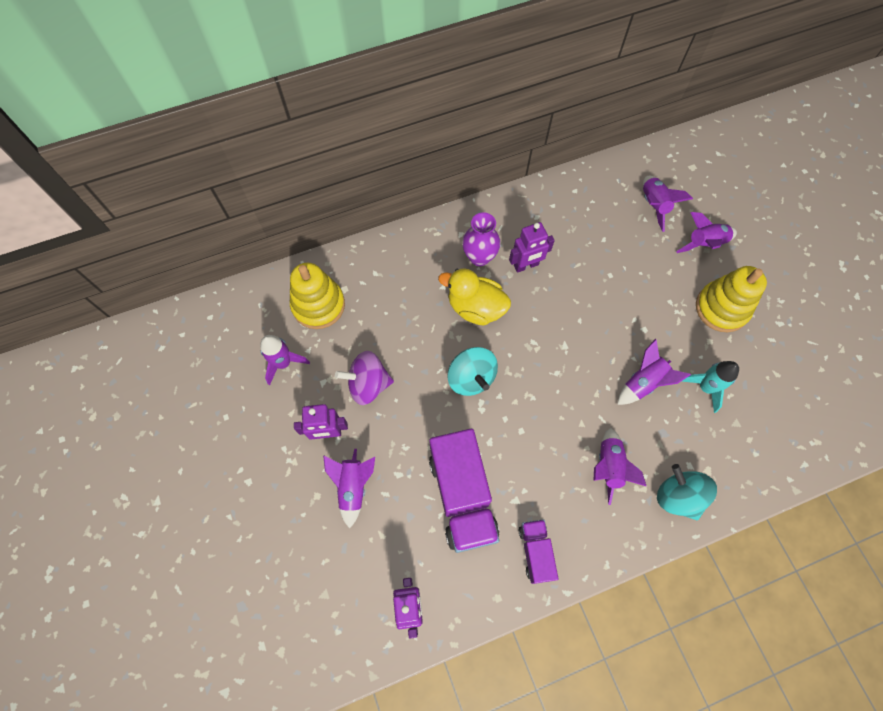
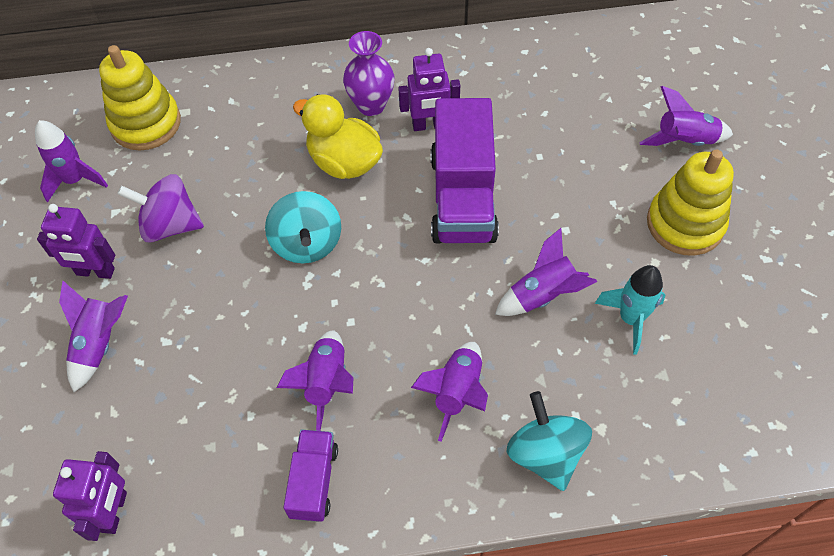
camera: 15 degrees right, 10 degrees down
(462, 496) = (240, 386): purple truck -> purple truck (462, 197)
(653, 205) = (626, 85): purple rocket -> purple rocket (326, 383)

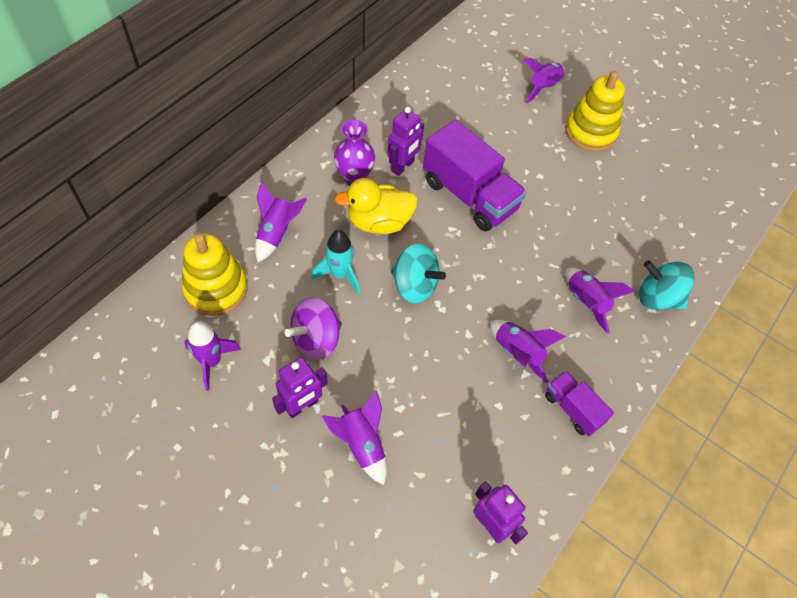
camera: 50 degrees left, 0 degrees up
(542, 295) = (568, 219): purple rocket -> purple rocket (277, 233)
(630, 319) = (620, 200): turquoise rocket -> turquoise rocket (340, 274)

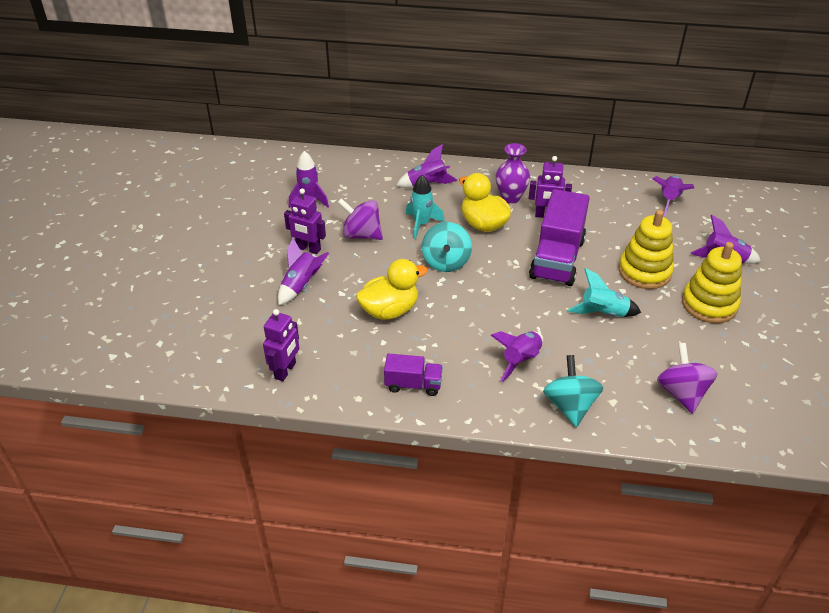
camera: 65 degrees right, 15 degrees down
(216, 289) = (361, 179): yellow stacking toy -> yellow stacking toy (644, 271)
(456, 375) = (389, 310): none -> yellow duck
(518, 353) = (436, 336): purple rocket -> purple rocket (669, 200)
(561, 207) = (603, 313): none -> turquoise rocket
(572, 409) = (413, 384): purple truck -> purple truck turned 75 degrees clockwise
(678, 214) = (681, 393): none -> purple spinning top

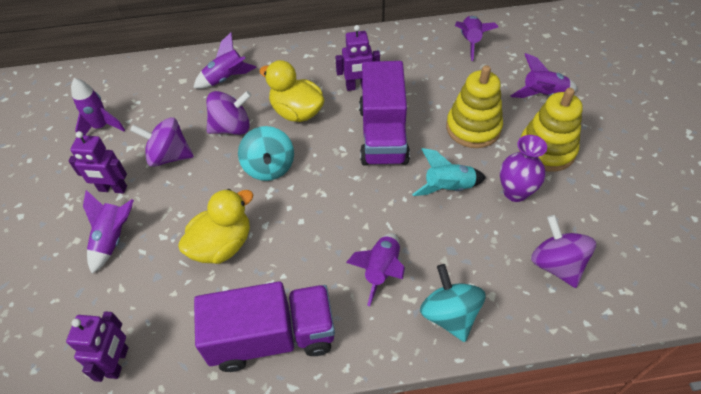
camera: 15 degrees left, 10 degrees up
(413, 384) = (272, 337): purple truck -> purple truck, size x1.90
(421, 224) = (232, 127): turquoise rocket -> purple spinning top
(510, 197) = (316, 74): purple vase -> purple vase (515, 192)

